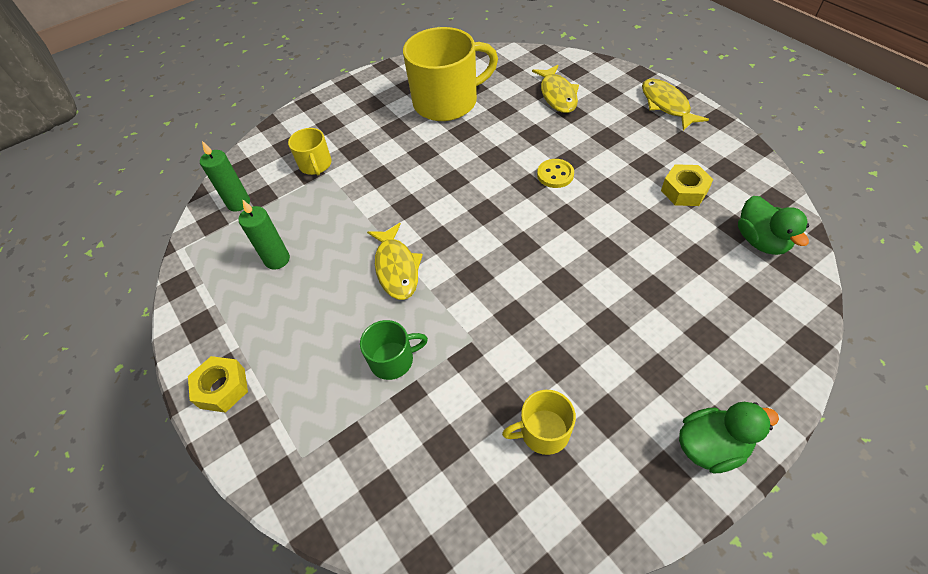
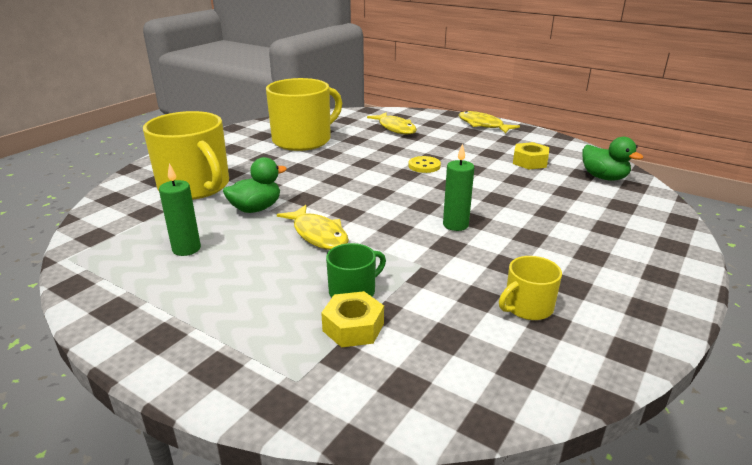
camera: 25 degrees left, 25 degrees down
(222, 388) = (169, 349): yellow nut -> yellow nut (353, 327)
(238, 203) = (121, 220): green candle -> green candle (455, 225)
(315, 165) = (195, 187): yellow mug -> yellow mug, size x2.07
(710, 446) = (665, 286): green duck -> green duck (256, 209)

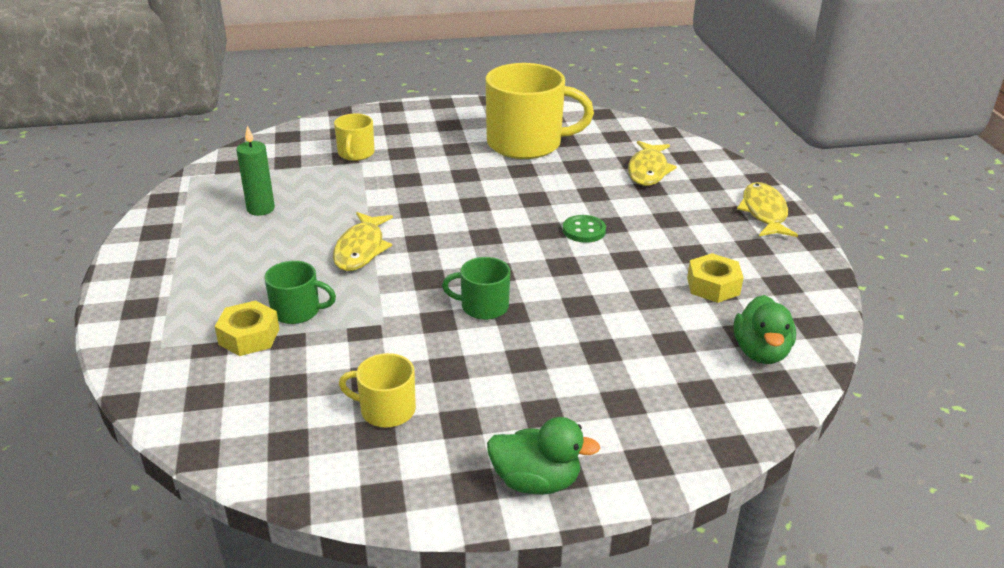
camera: 45 degrees right, 5 degrees up
(195, 187) = (356, 153): yellow mug -> yellow mug, size x0.48
(256, 209) = (361, 199): green duck -> green duck (536, 481)
(424, 166) = (584, 230): yellow button -> green button
(455, 225) = (483, 306): green candle -> green mug

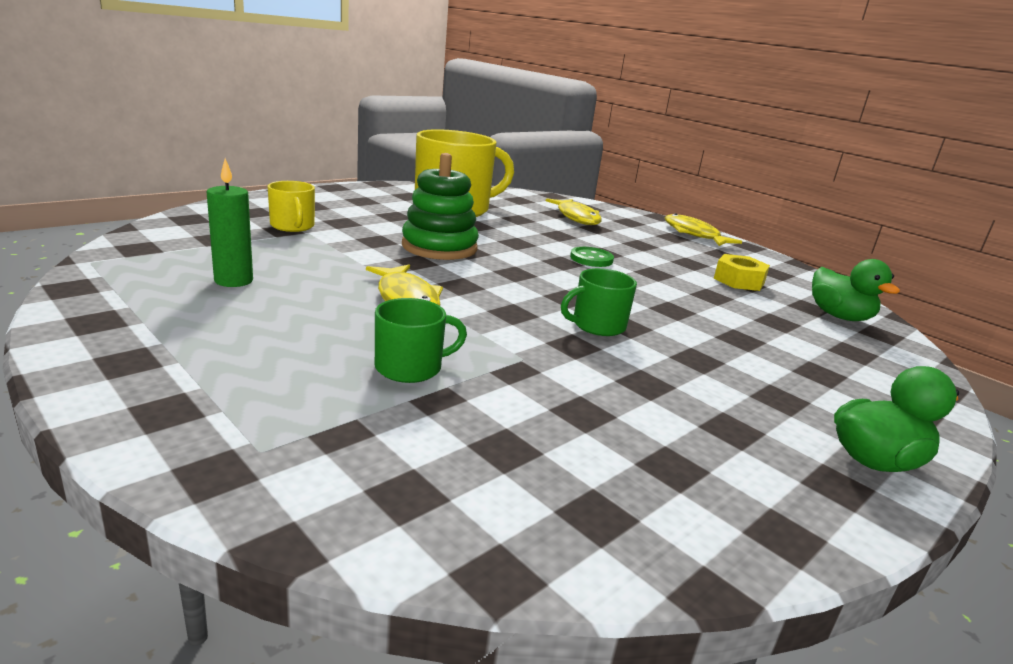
camera: 35 degrees left, 10 degrees down
(249, 336) = (382, 407): yellow nut -> none
(386, 410) = (649, 439): yellow mug -> none
(452, 195) = (439, 247): none -> green stacking toy

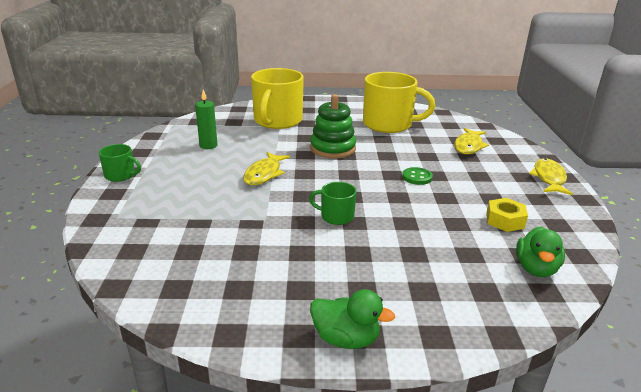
camera: 45 degrees right, 5 degrees up
(292, 226) = (277, 121): yellow mug -> yellow mug, size x2.07
(410, 367) = (211, 206): green mug -> green mug (121, 175)

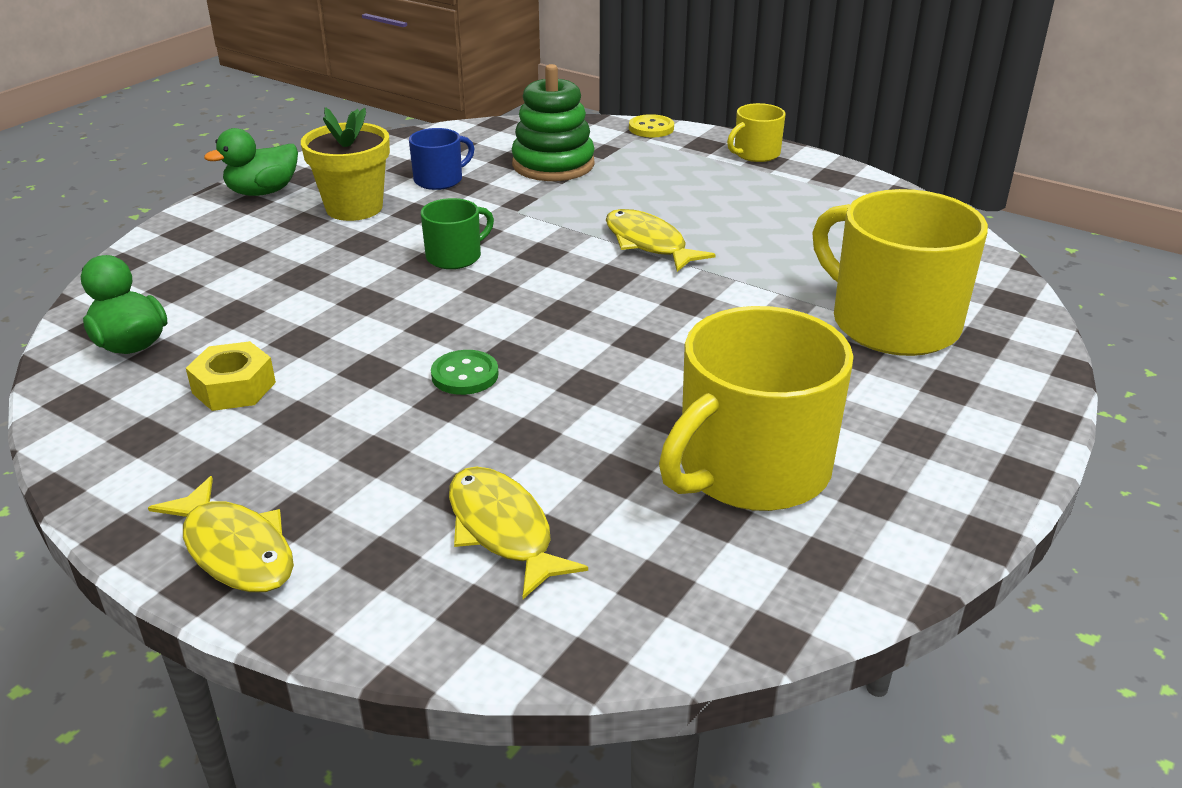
camera: 125 degrees right, 5 degrees up
(93, 217) = (651, 128): none -> yellow button
(121, 175) = (755, 154): green mug -> yellow mug
(208, 146) = (811, 227): green candle -> none
(248, 264) = (439, 180): none -> blue mug
(322, 278) = (354, 208): none -> yellow flower pot
(332, 148) = (683, 336): green stacking toy -> green stacking toy (553, 165)

